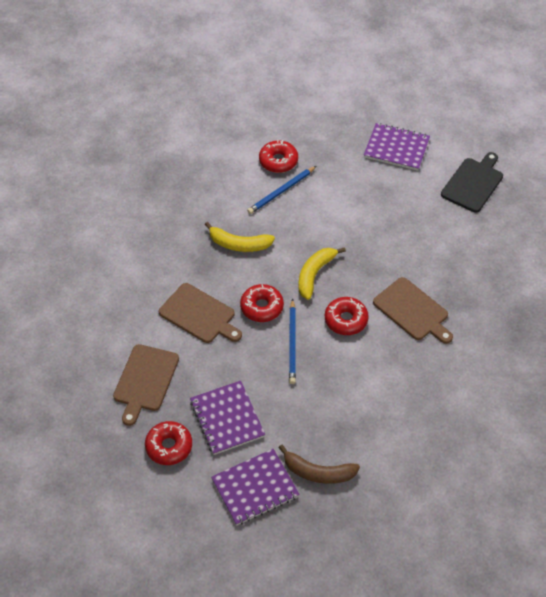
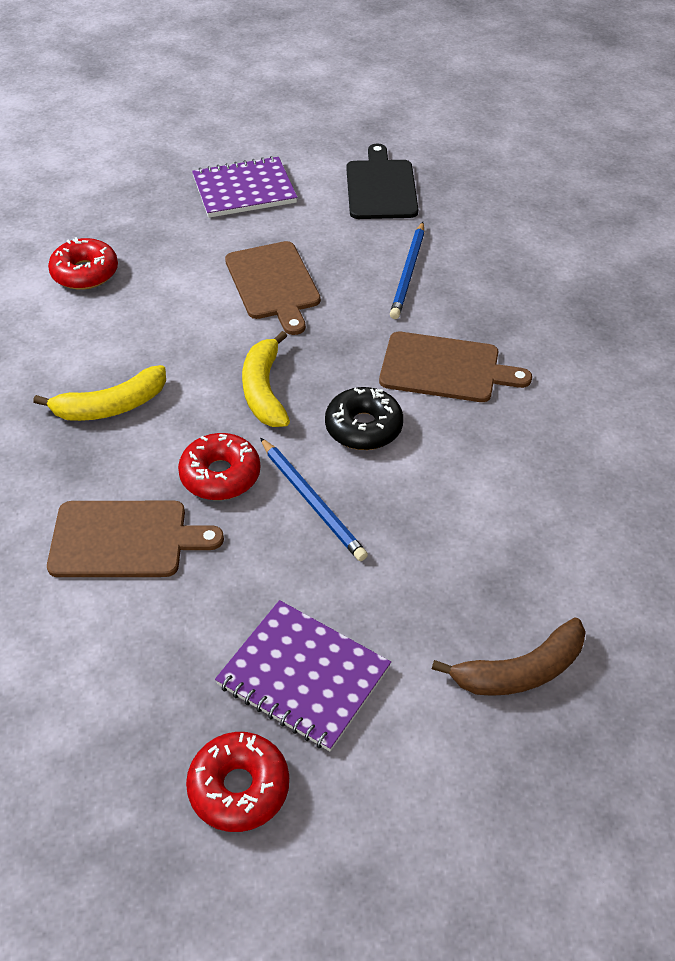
camera: 35 degrees left, 5 degrees down
(145, 380) = (107, 698): brown cutting board -> brown cutting board (273, 284)
(255, 488) = (445, 763): purple notebook -> none
(281, 191) = (121, 308): blue pencil -> blue pencil (408, 273)
(346, 320) = (363, 427): red donut -> black donut

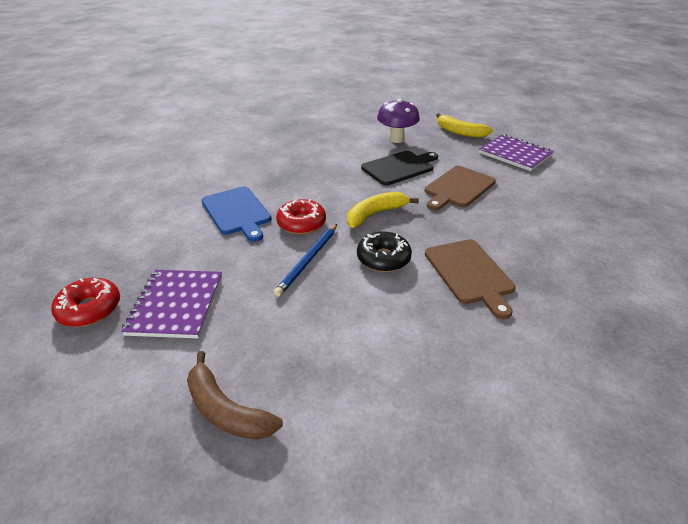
camera: 60 degrees right, 10 degrees down
(85, 273) = (396, 139): red donut -> purple mushroom
(111, 406) = (319, 177): yellow banana -> yellow banana (460, 132)
(125, 539) = (237, 212): brown cutting board -> blue cutting board
(381, 187) = (590, 192): black cutting board -> black cutting board (399, 167)
(408, 273) = (533, 228): blue pencil -> none

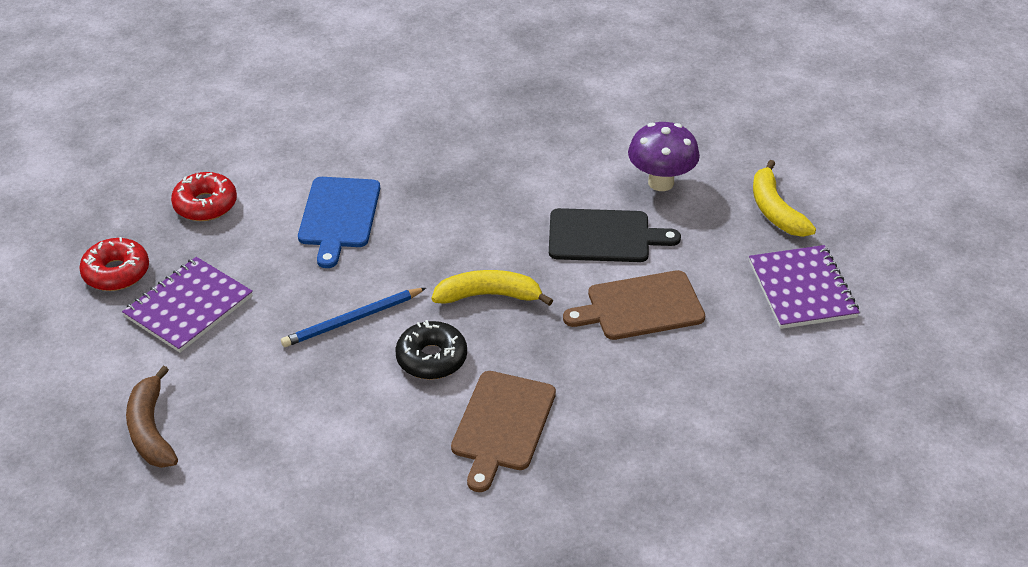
camera: 35 degrees right, 5 degrees up
(301, 223) = (393, 267): red donut -> red donut (205, 205)

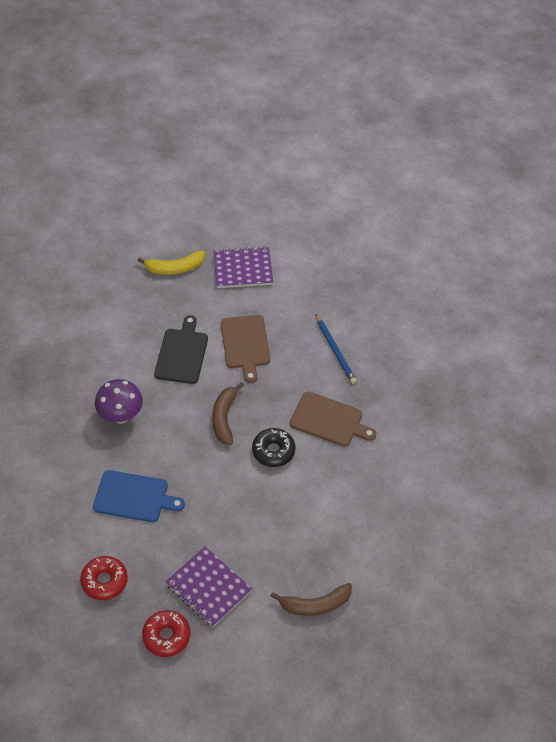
camera: 85 degrees left, 10 degrees up
(352, 320) = (235, 492): blue pencil -> blue pencil (335, 350)
(489, 295) = (224, 418): yellow banana -> brown banana
(661, 182) = (138, 318): purple mushroom -> purple mushroom (121, 416)

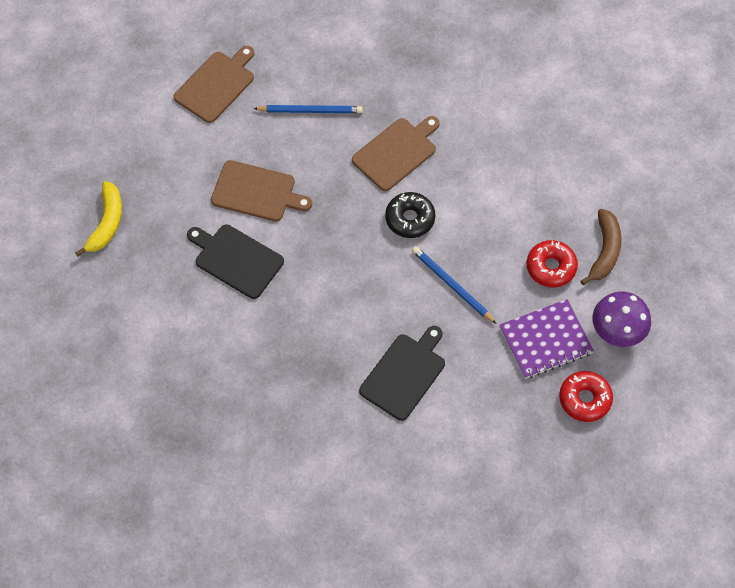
camera: 65 degrees left, 10 degrees up
(104, 581) = (496, 438): red donut -> red donut (551, 267)
(121, 416) = (291, 351): purple mushroom -> purple mushroom (616, 332)
(134, 497) = (404, 374): blue cutting board -> black cutting board
(224, 418) = (344, 249): brown banana -> none
(227, 502) = (452, 285): none -> blue pencil
(243, 269) = (148, 154): purple notebook -> none
(324, 285) = (216, 85): none -> brown cutting board

